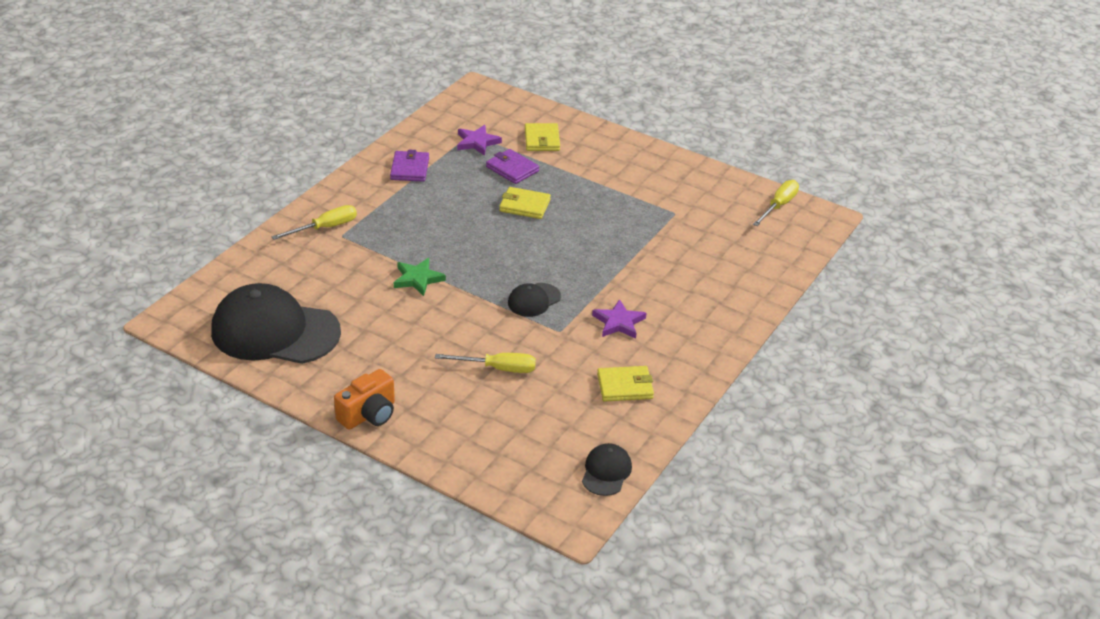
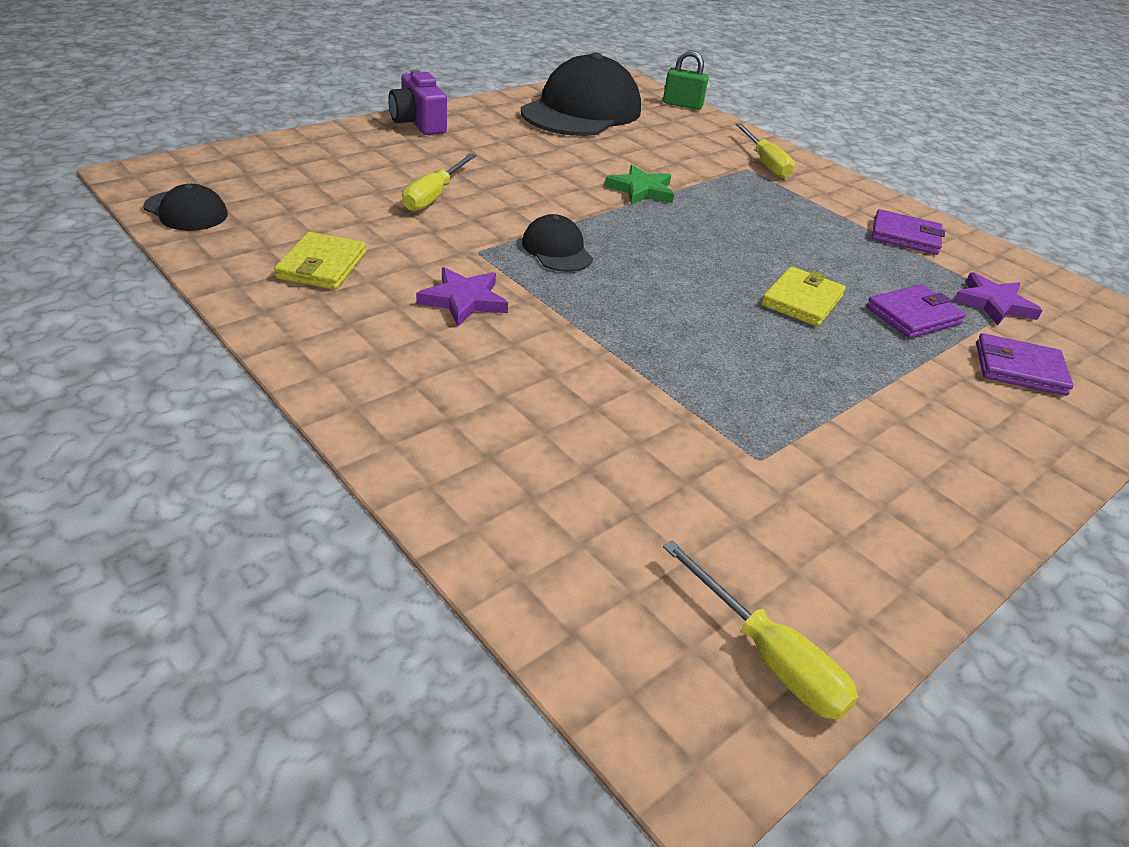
camera: 105 degrees right, 0 degrees up
(218, 279) = (682, 105): none -> green padlock
(369, 414) = (418, 123): orange camera -> purple camera
(542, 140) = (1019, 369): yellow wallet -> purple wallet

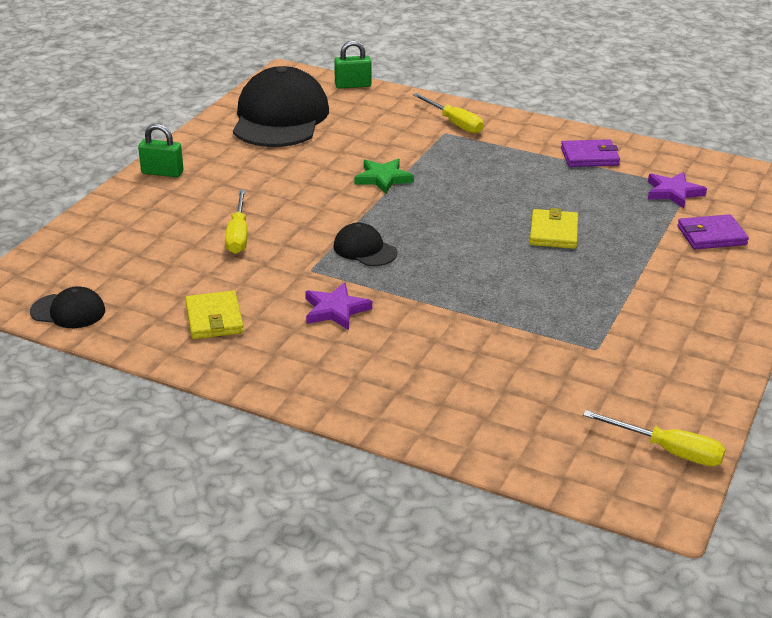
camera: 20 degrees left, 5 degrees down
(418, 123) = (162, 172): purple camera -> green padlock
(913, 315) = (629, 219): purple wallet -> none

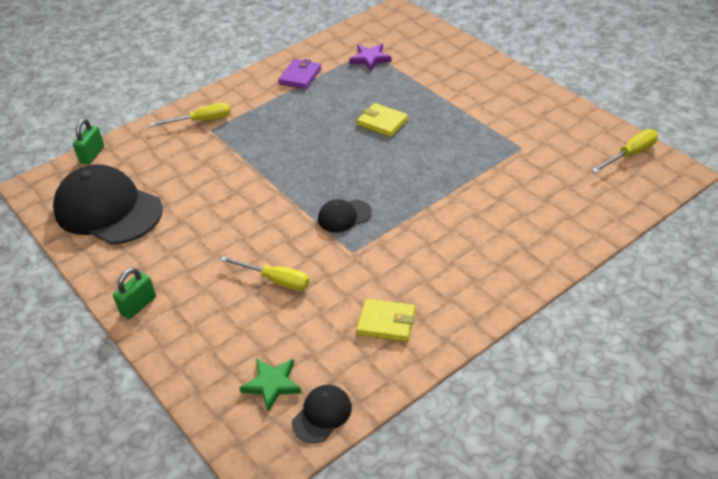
camera: 60 degrees left, 10 degrees up
(335, 310) = (413, 252): purple star -> none
(383, 178) = (252, 179): green star -> green star (272, 384)
(711, 235) = (429, 62): purple wallet -> none

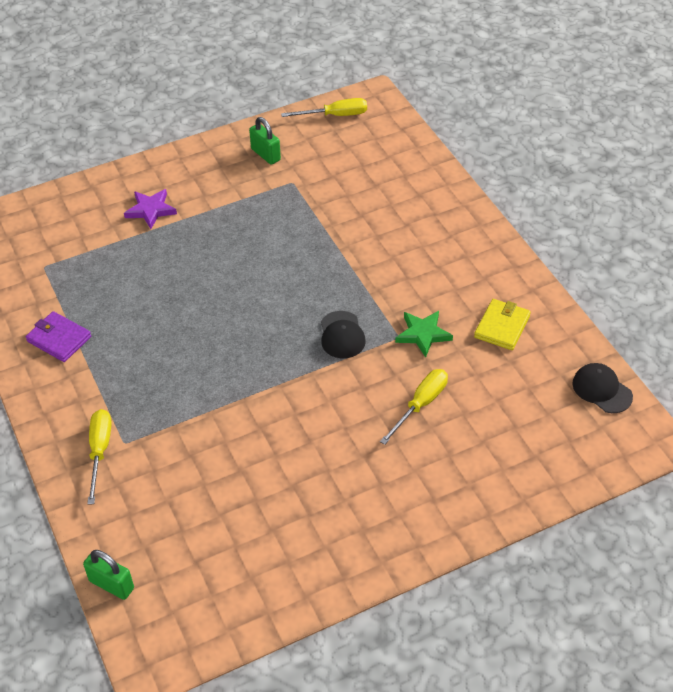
camera: 80 degrees left, 5 degrees up
(108, 210) = (240, 565): black cap -> none
(138, 305) = (422, 534): green padlock -> green padlock (265, 154)
(272, 384) = (559, 423): green star -> green star (423, 334)
(370, 59) = (62, 267): purple star -> purple star (150, 210)
(382, 122) = (196, 278): yellow wallet -> none
(631, 154) = (335, 115): yellow screwdriver -> yellow screwdriver turned 105 degrees clockwise

